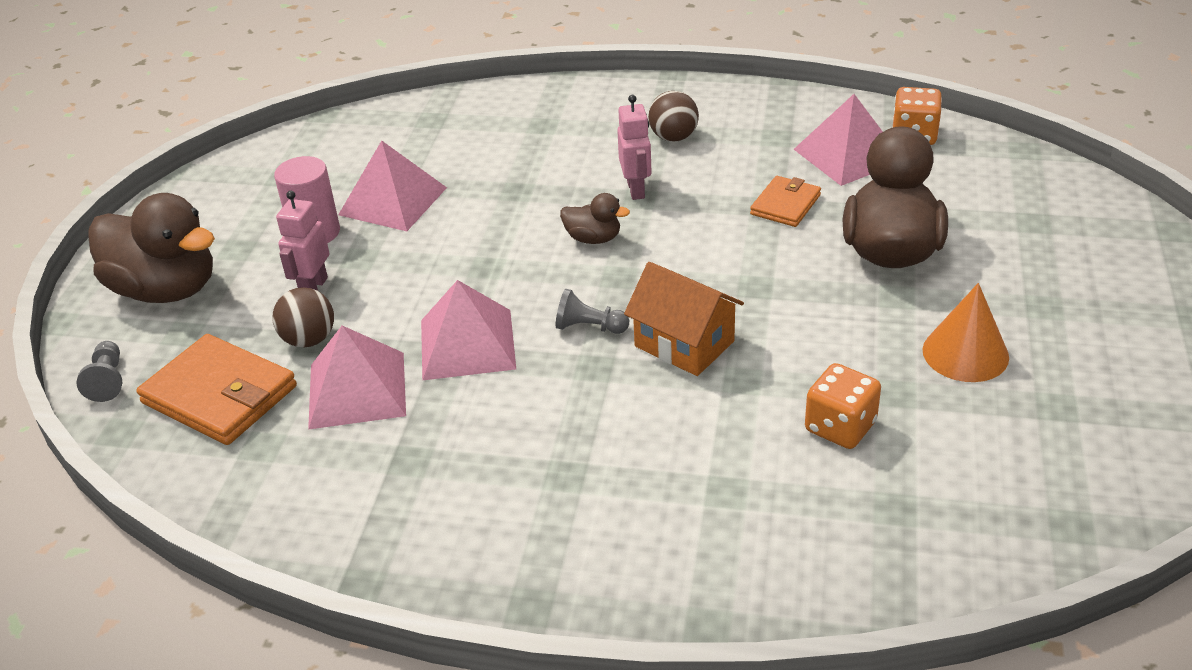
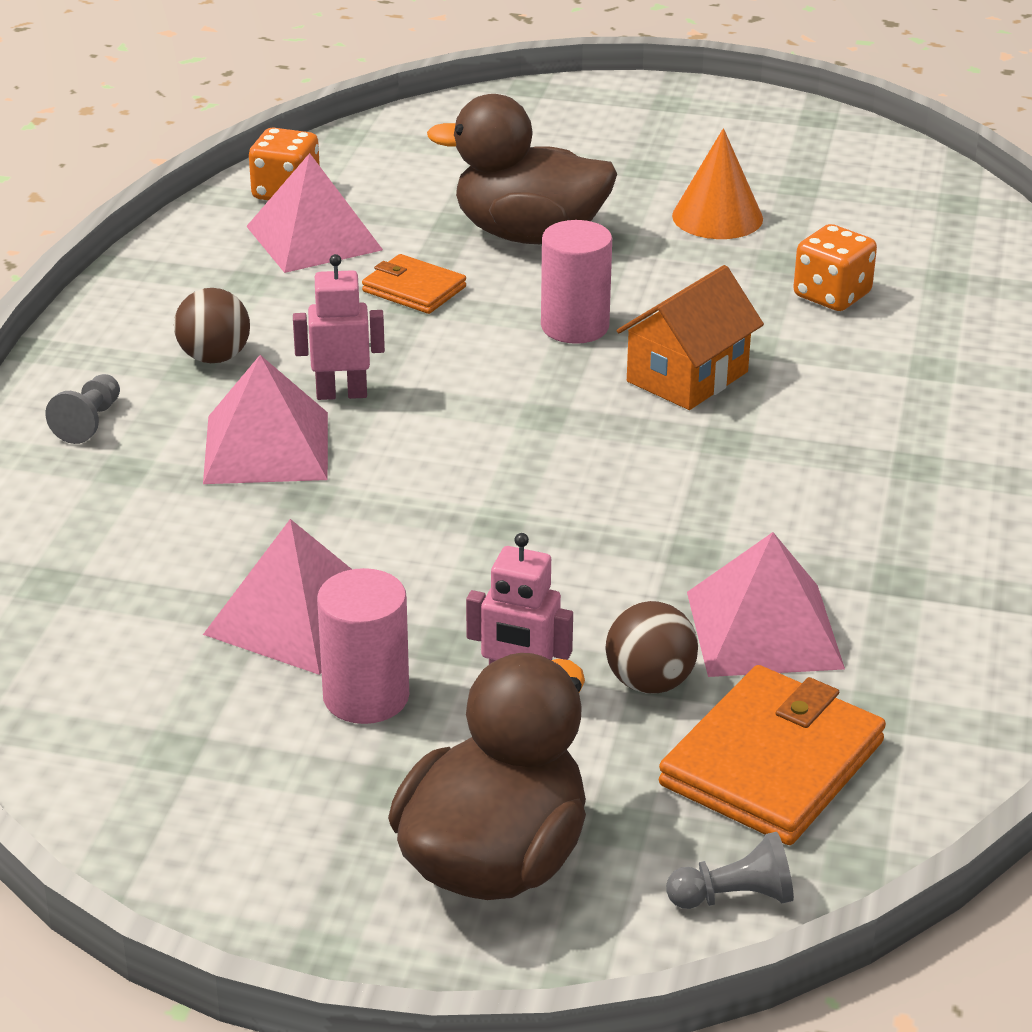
camera: 90 degrees left, 5 degrees down
(467, 344) = (673, 537): pink pyramid -> pink pyramid (267, 447)
(589, 327) = (648, 441): grey pawn -> grey pawn (89, 422)
(593, 239) = (452, 432): brown duck -> none
(749, 283) = (575, 327): none -> pink cylinder

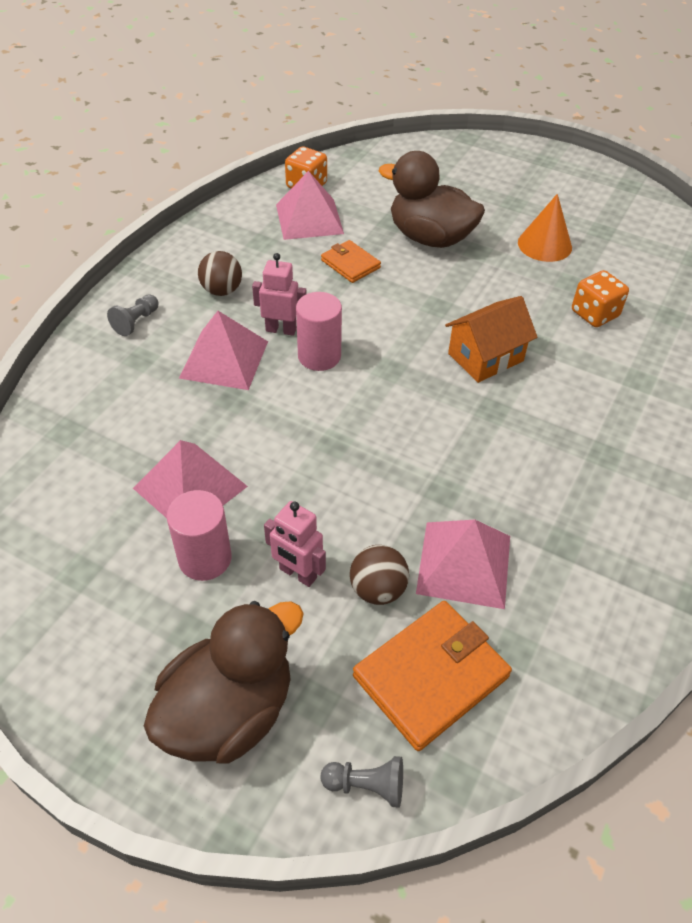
camera: 15 degrees right, 15 degrees up
(575, 327) = (432, 308): pink cylinder -> pink cylinder (319, 356)

